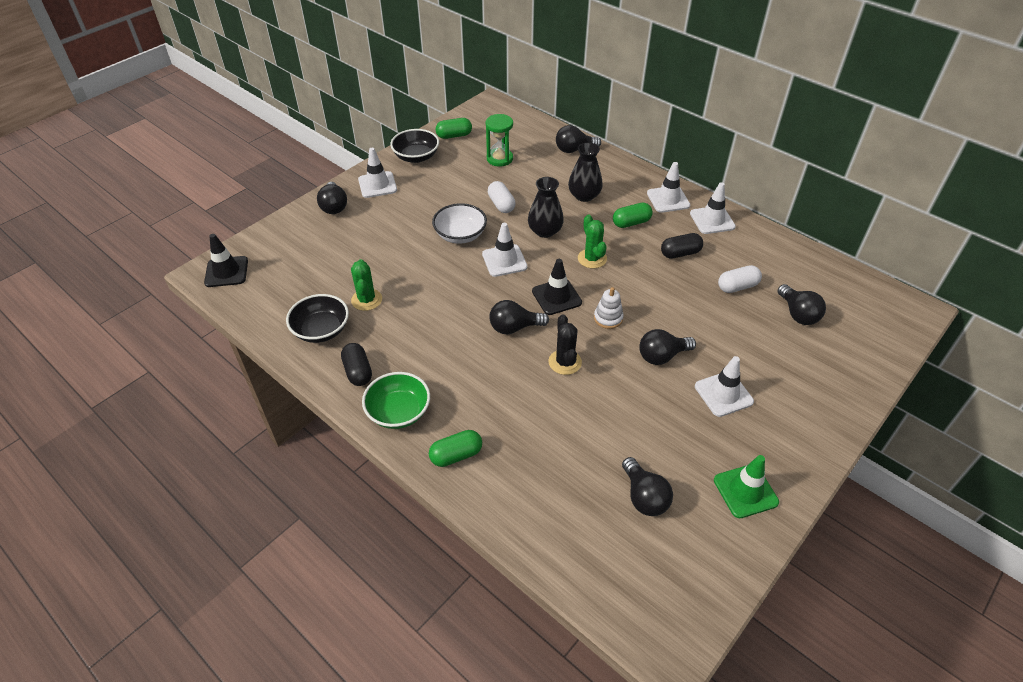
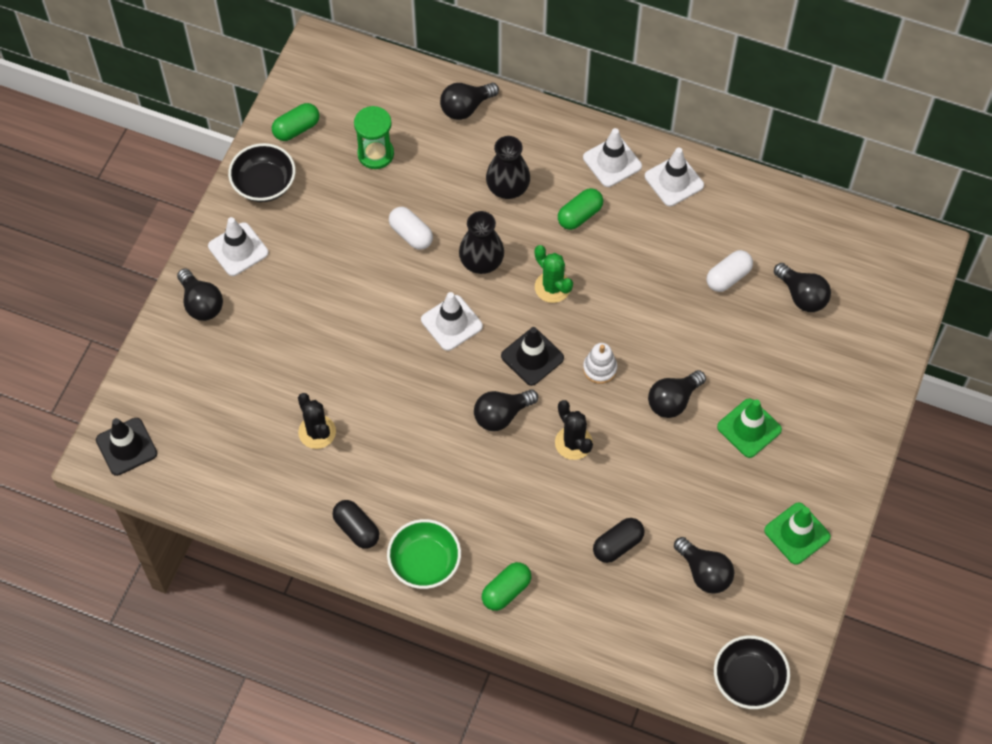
camera: 20 degrees left, 15 degrees up
(321, 330) = (287, 490): black bowl -> black bowl (748, 679)
(366, 300) = (317, 432): green cactus -> black cactus
(460, 235) = (382, 300): white bowl -> none
(680, 253) = (651, 246): black capsule -> black capsule (617, 545)
(723, 394) = (749, 428): white traffic cone -> green traffic cone

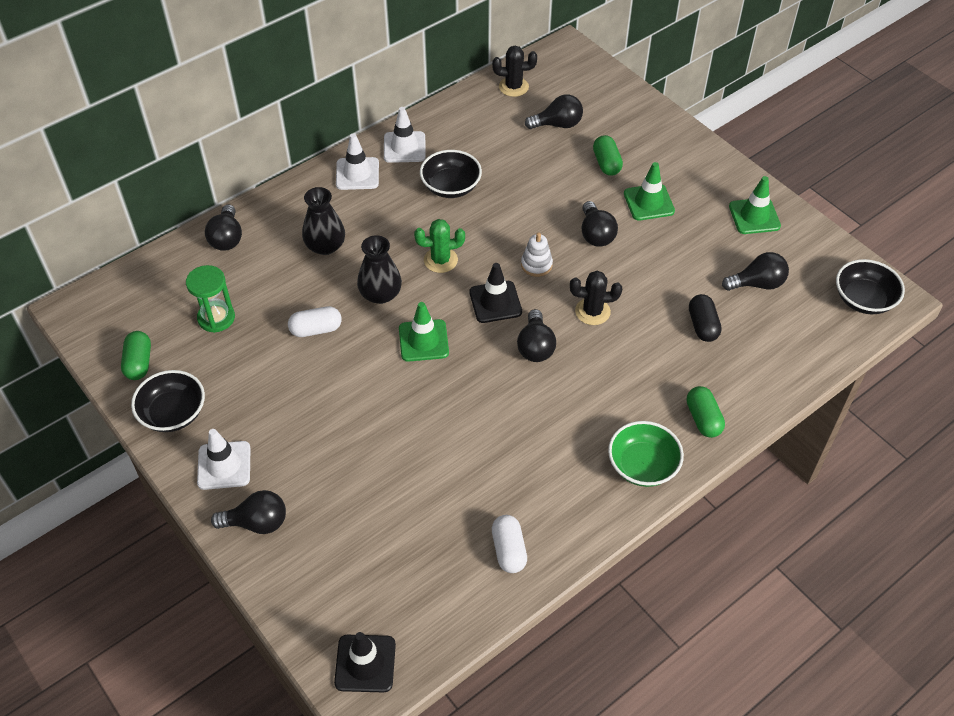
camera: 60 degrees left, 10 degrees down
(317, 432) = (460, 489): black cactus -> black cactus (513, 87)
(356, 529) = (579, 503): black capsule -> none
(451, 323) = (423, 341): white traffic cone -> green traffic cone
(580, 215) = (389, 214): green capsule -> green capsule (606, 163)
(650, 247) = (451, 186): none -> black bowl
(728, 277) = (511, 155): white capsule -> white capsule (509, 550)

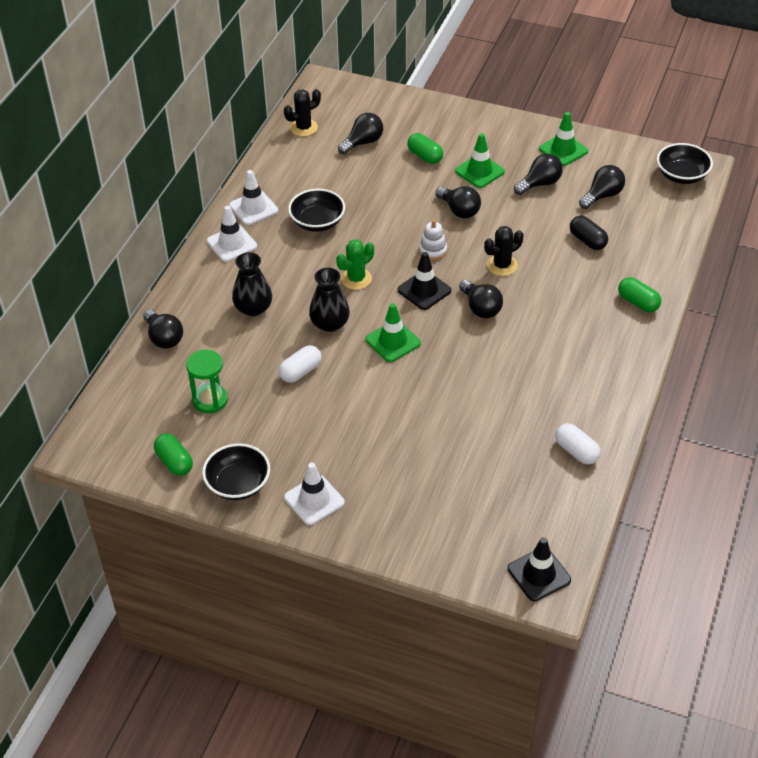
camera: 30 degrees left, 5 degrees down
(257, 523) = (376, 526): black light bulb -> black light bulb (540, 184)
(642, 465) = (622, 352): green bowl -> none

